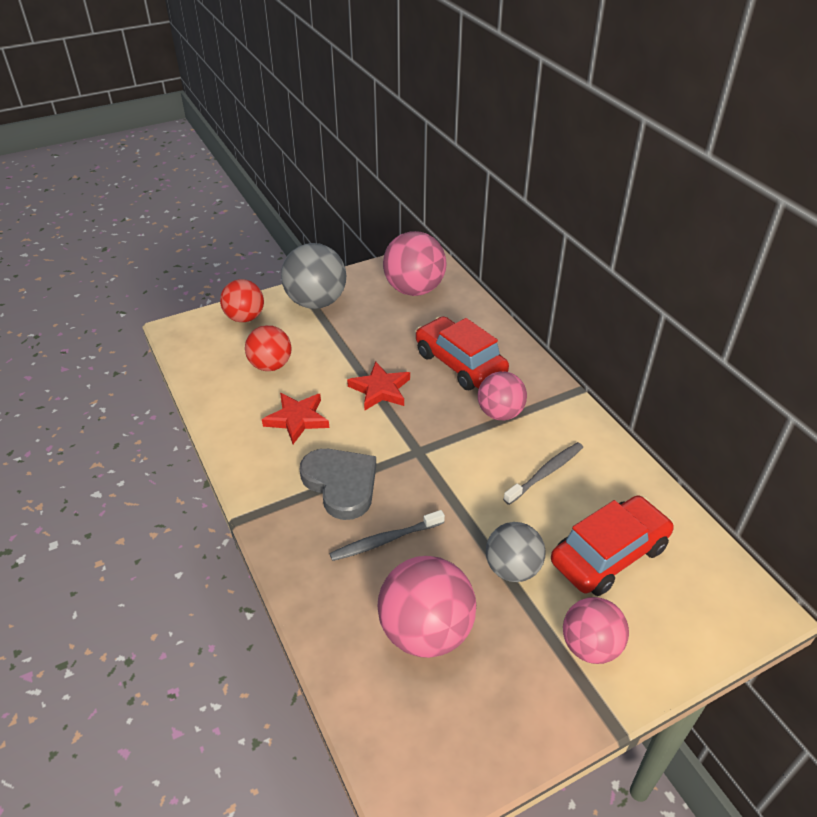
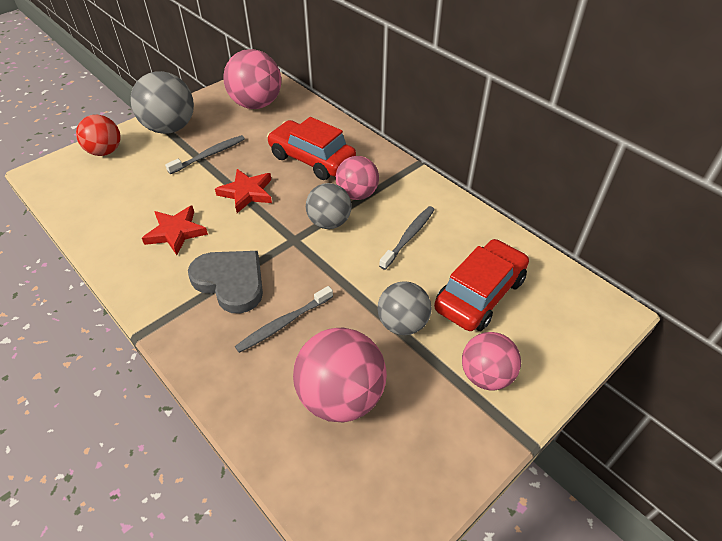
camera: 15 degrees left, 5 degrees up
(271, 365) = (139, 189): red ball -> none
(350, 340) = (209, 155): none -> grey toothbrush
(461, 439) = (329, 222): none -> grey ball

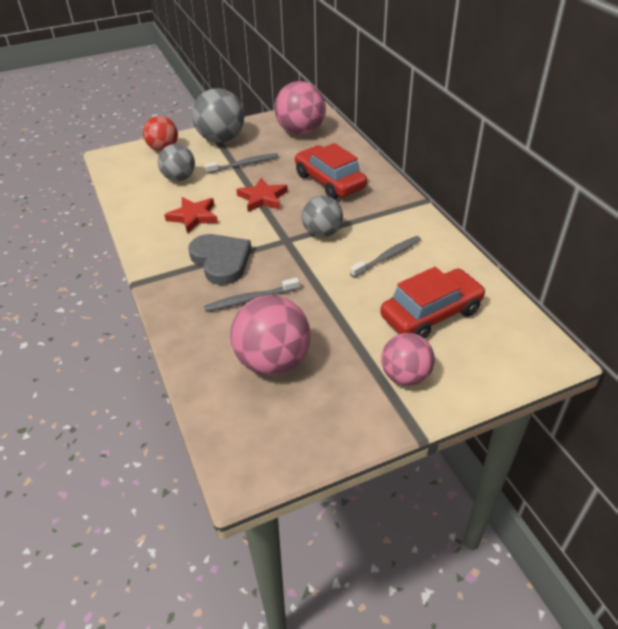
camera: 20 degrees right, 5 degrees down
(357, 194) = (357, 216): pink ball -> none
(402, 324) = (350, 321): grey ball -> grey ball (179, 178)

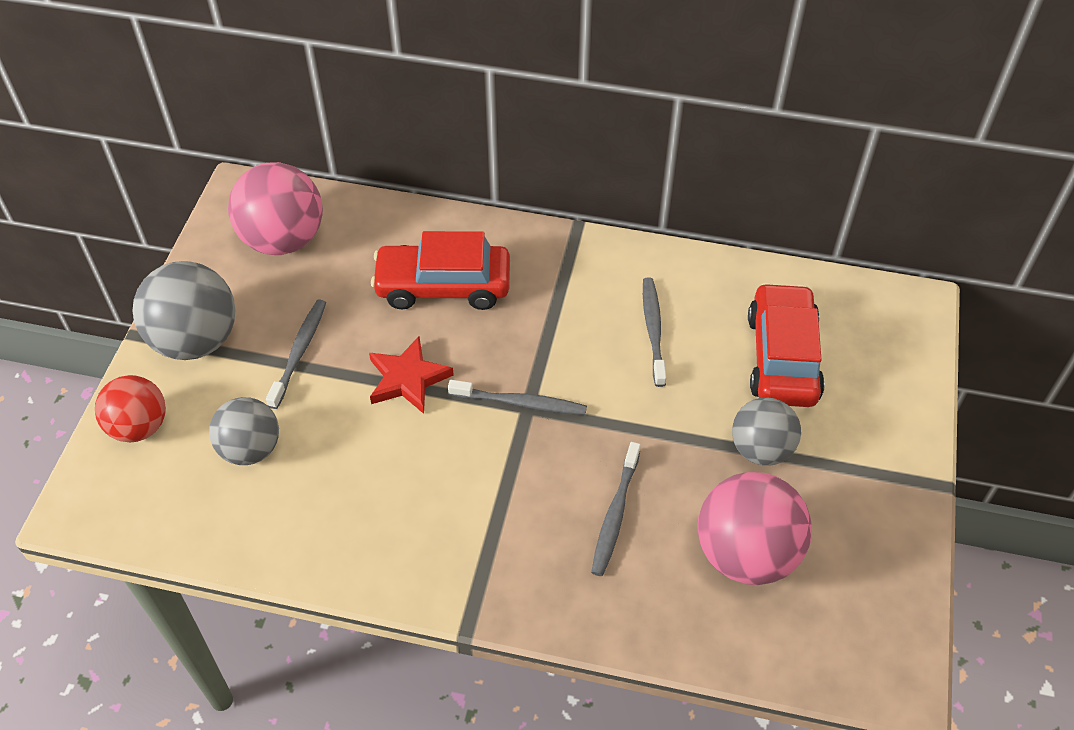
camera: 55 degrees left, 10 degrees up
(193, 217) = (373, 482): red star -> none
(221, 261) = (507, 503): grey heart -> none
(287, 236) = (521, 403): none -> grey toothbrush
(322, 233) = (548, 362): grey ball -> grey ball (761, 449)
(405, 376) = (858, 443): pink ball -> none

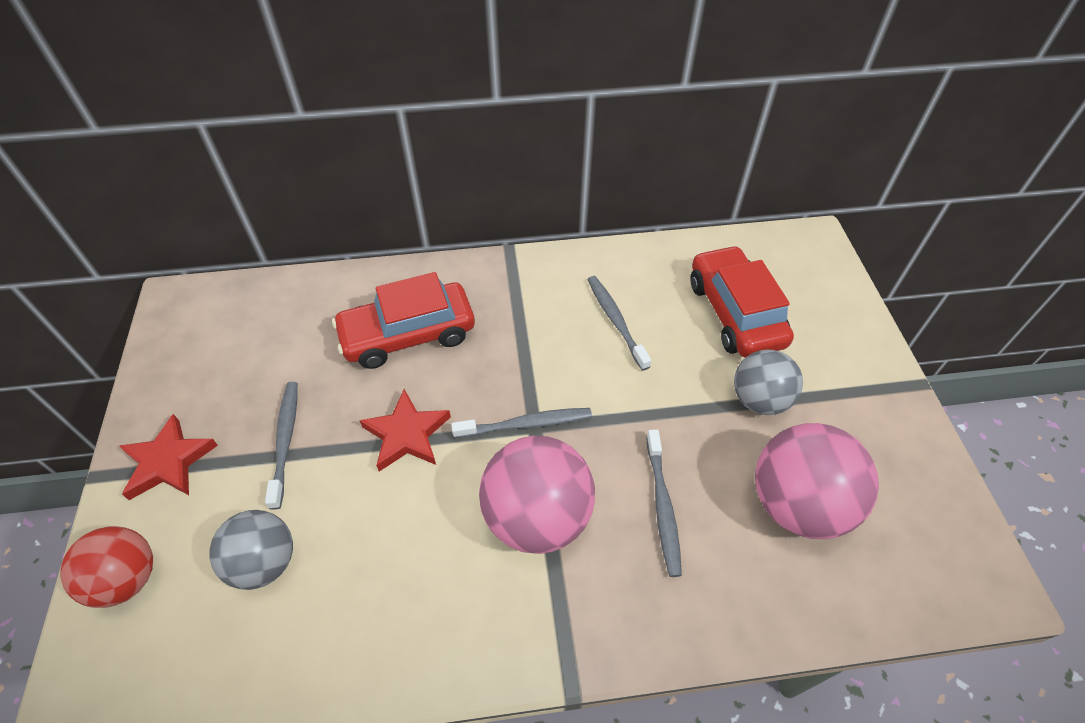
camera: 20 degrees left, 0 degrees up
(196, 340) = (168, 461): grey ball -> red star
(283, 240) = (233, 334): pink ball -> pink ball (537, 516)

